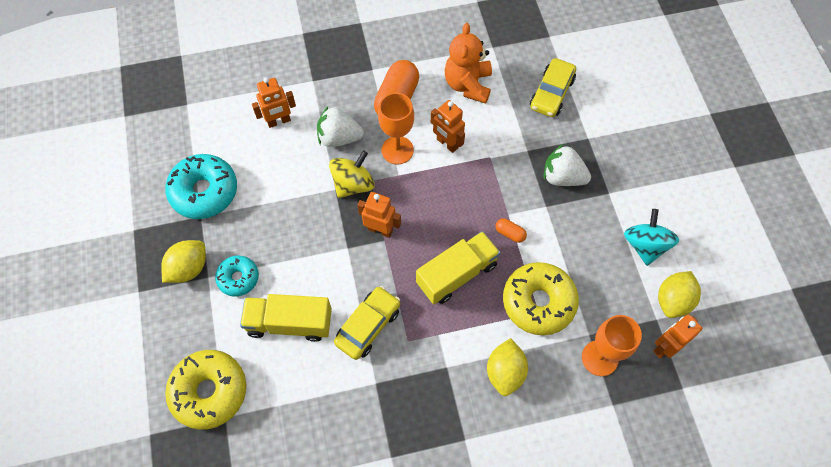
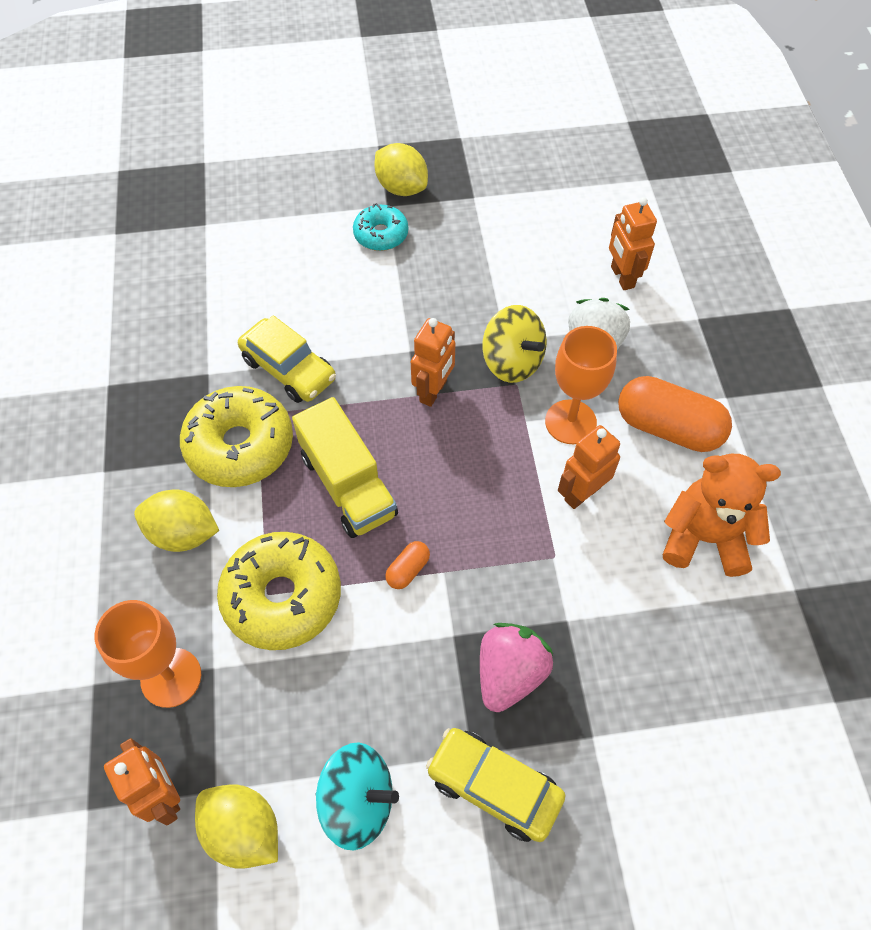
camera: 95 degrees right, 5 degrees down
(204, 191) = (510, 200): turquoise donut -> none
(209, 391) = (239, 210): yellow donut -> yellow donut (240, 445)
(289, 323) = (310, 285): yellow truck -> none
(551, 93) = (693, 683): yellow car -> yellow car (494, 787)
(562, 177) = (509, 673): white strawberry -> pink strawberry

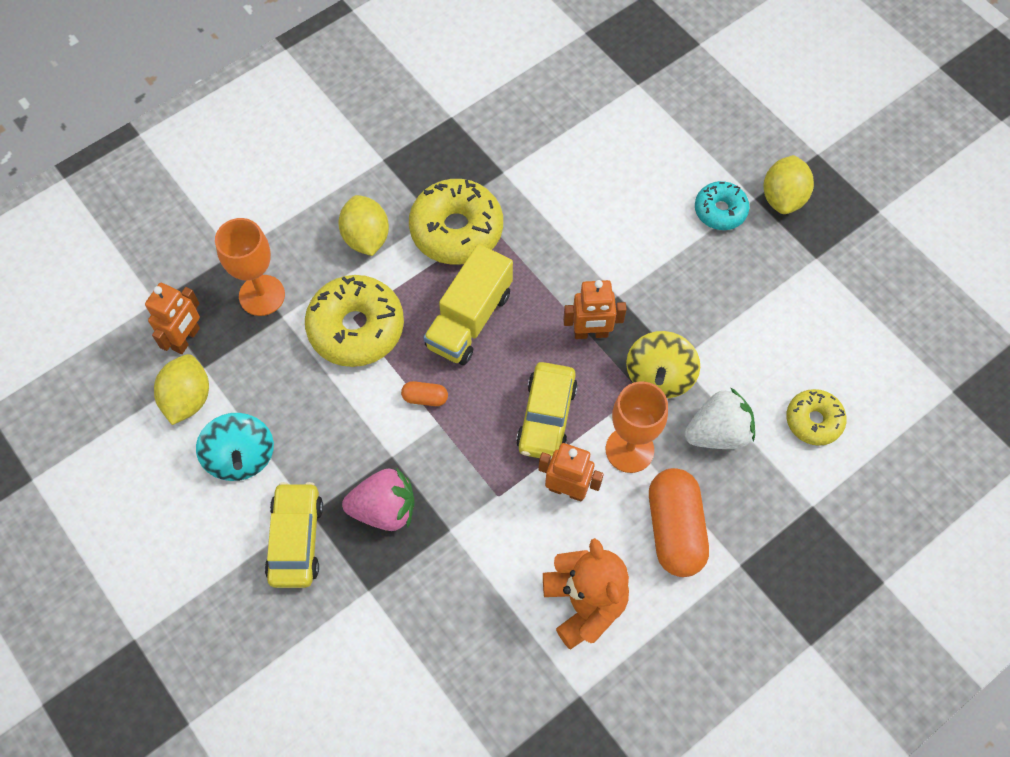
camera: 60 degrees right, 5 degrees up
(289, 369) = (543, 222): yellow car -> yellow car (546, 417)
(622, 277) = (813, 421): orange robot -> yellow donut

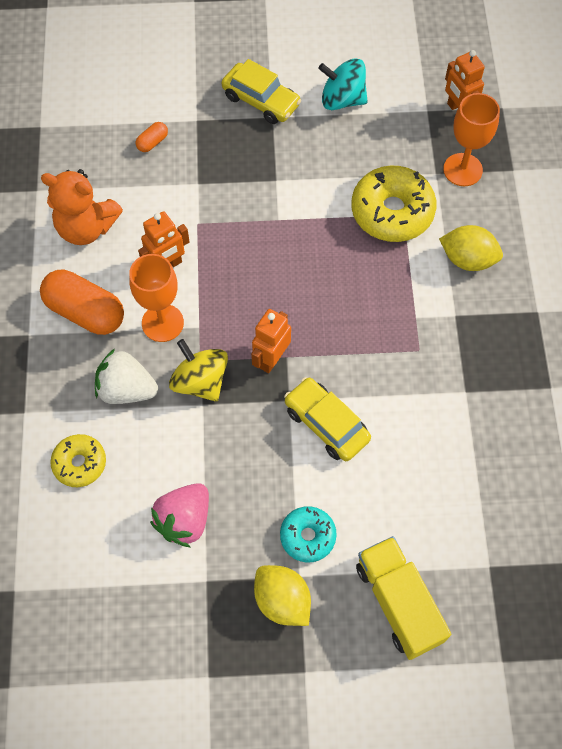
camera: 125 degrees right, 0 degrees up
(188, 399) = (409, 91): yellow lemon -> none
(384, 509) = (242, 156): pink strawberry -> pink strawberry (184, 520)
(425, 398) = (303, 222): orange capsule -> orange capsule (152, 142)
(456, 230) = (431, 324): yellow donut -> none
(469, 319) = (345, 286): yellow truck -> yellow truck (398, 603)
(546, 417) = (229, 287): yellow car -> yellow car (326, 424)
(718, 433) = (126, 389): white strawberry -> white strawberry turned 90 degrees clockwise

